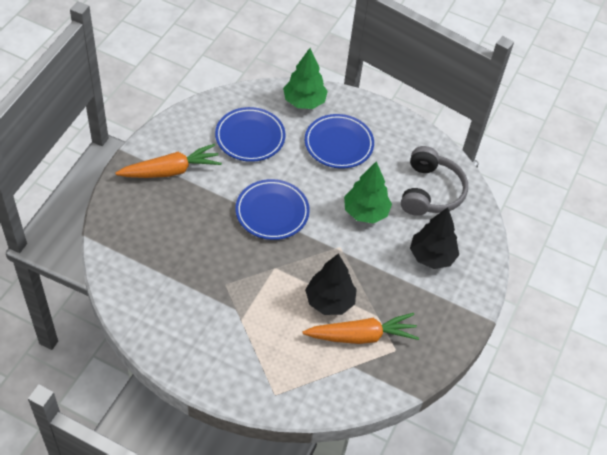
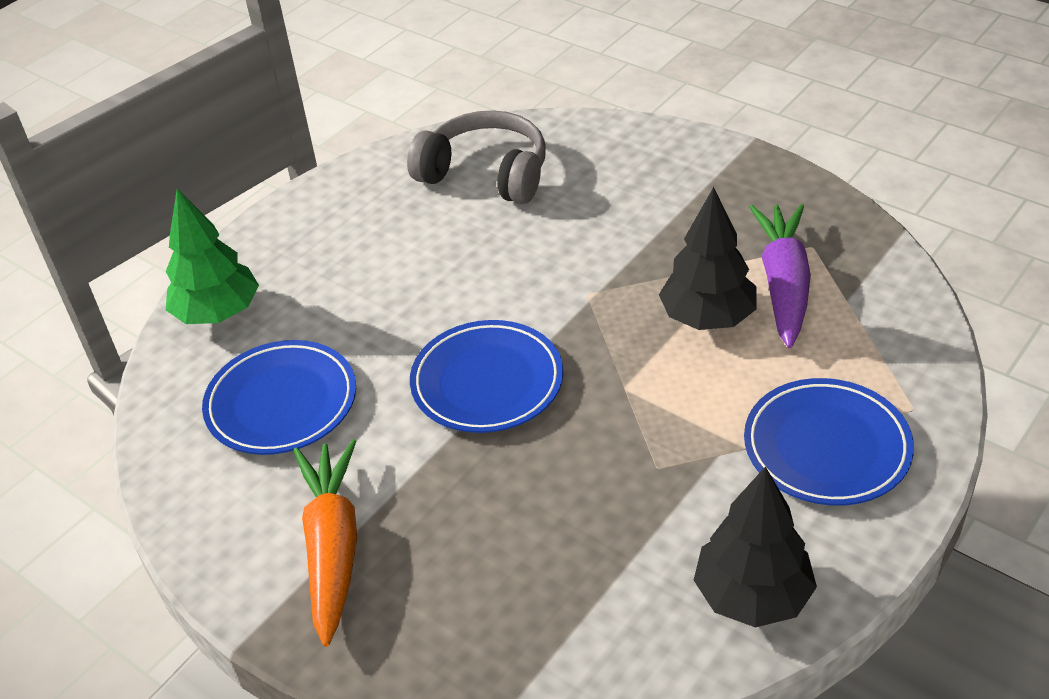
camera: 70 degrees left, 10 degrees down
(338, 144) = (344, 274): blue plate -> blue plate (826, 447)
(361, 336) = (783, 284): orange carrot -> purple carrot
(365, 212) = (514, 254): green tree -> none
(432, 256) = (623, 186): black tree -> black tree (752, 596)

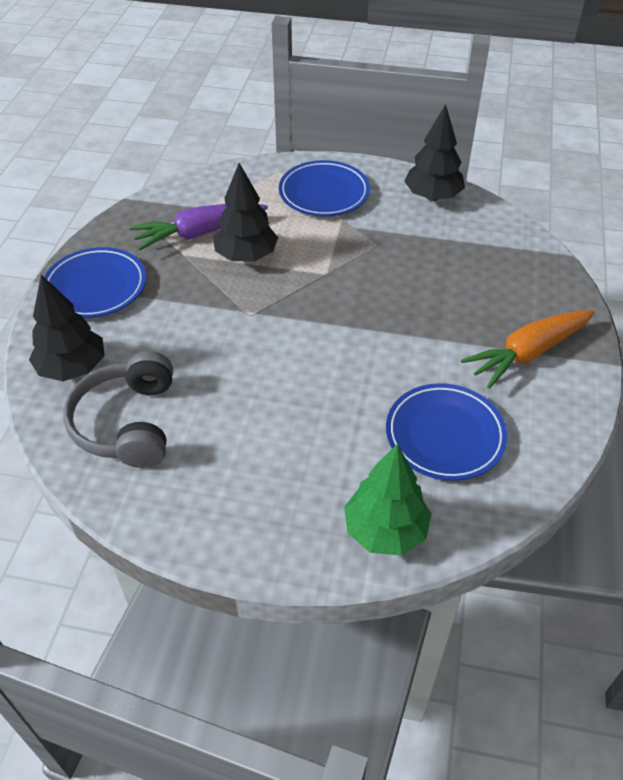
camera: 120 degrees left, 5 degrees up
(487, 382) = (358, 335): blue plate -> blue plate (95, 287)
(590, 149) = (72, 368): none -> black tree

